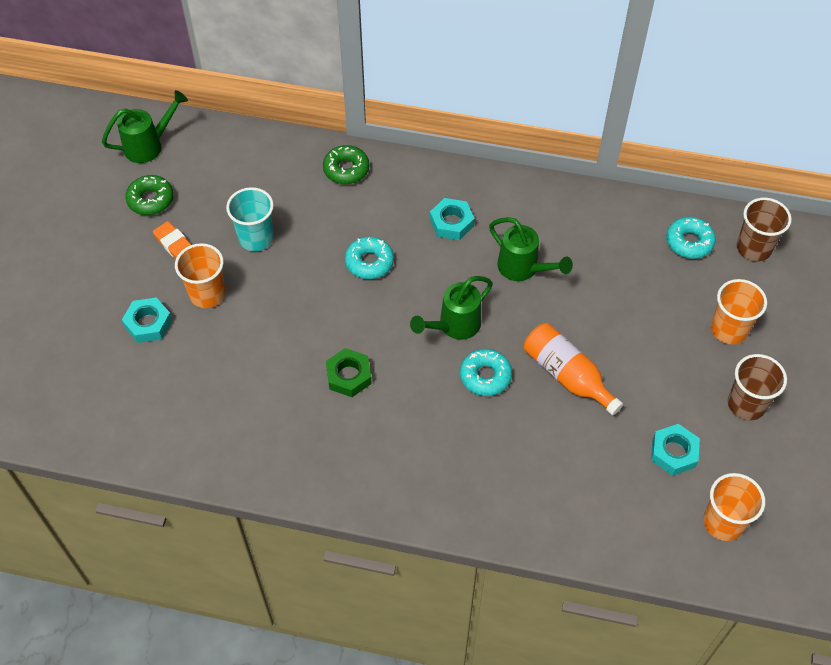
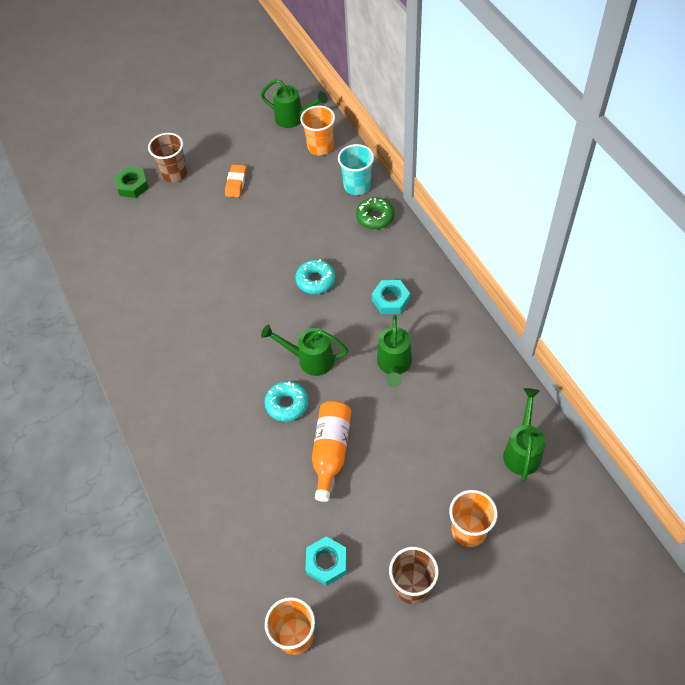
camera: 55 degrees right, 0 degrees up
(148, 323) = (171, 212): turquoise nut -> none
(151, 200) = (257, 148): green donut -> none
(207, 294) = (216, 222): orange cup -> orange cup (320, 147)
(256, 238) = (278, 214): turquoise cup -> turquoise cup (357, 186)
(349, 376) = (221, 331): green nut -> green nut (132, 186)
(689, 242) = (522, 451): turquoise donut -> green watering can
(754, 248) = (563, 498): brown cup -> brown cup (174, 173)

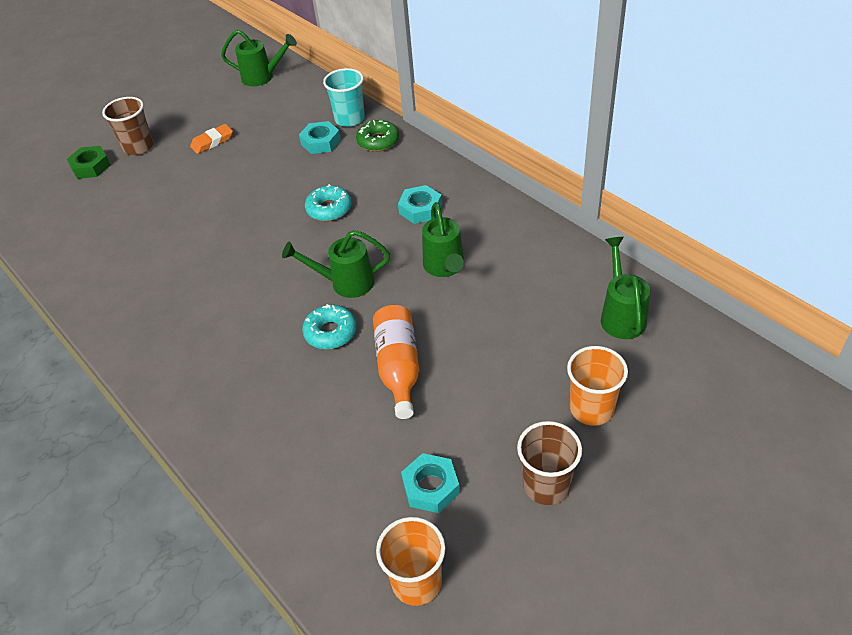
camera: 15 degrees left, 10 degrees down
(236, 183) = (212, 142): orange eraser -> orange eraser turned 60 degrees clockwise
(320, 147) = (299, 94): orange cup -> none
(326, 206) = (320, 142): none -> turquoise nut

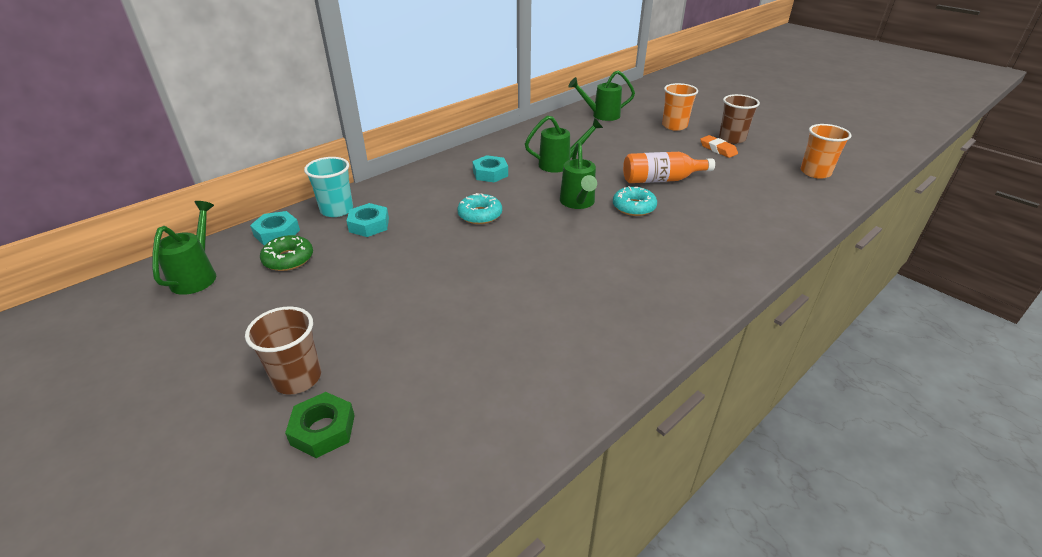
camera: 95 degrees left, 10 degrees down
(212, 142) = (325, 303): orange eraser -> orange eraser (718, 149)
(378, 141) = (385, 193): green donut -> green donut (288, 259)
(431, 487) = (751, 169): turquoise nut -> turquoise nut (277, 233)

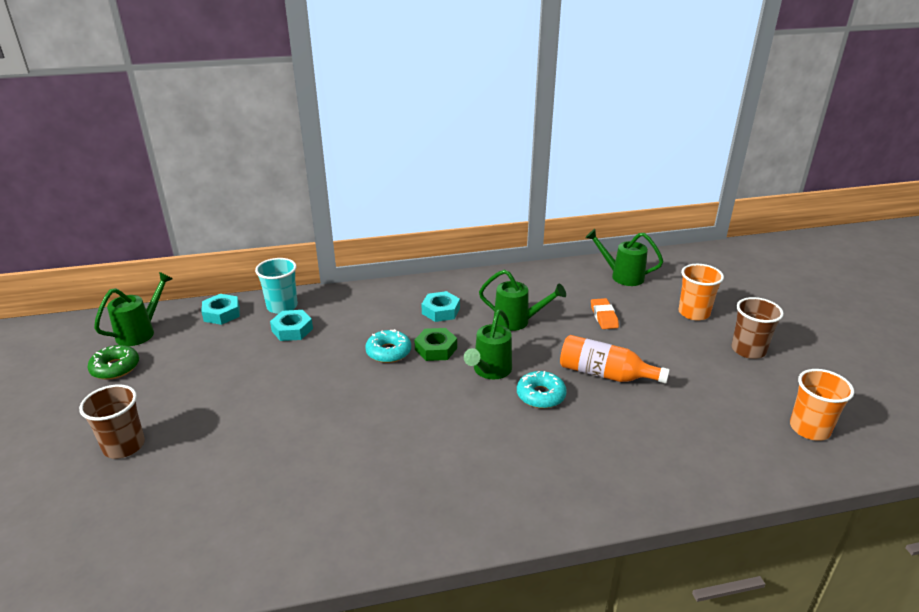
camera: 30 degrees right, 5 degrees down
(288, 259) = (208, 340): green donut -> green donut (115, 368)
(323, 430) = (102, 495): green nut -> green nut (436, 349)
(718, 149) = (714, 358): orange eraser -> orange eraser (604, 316)

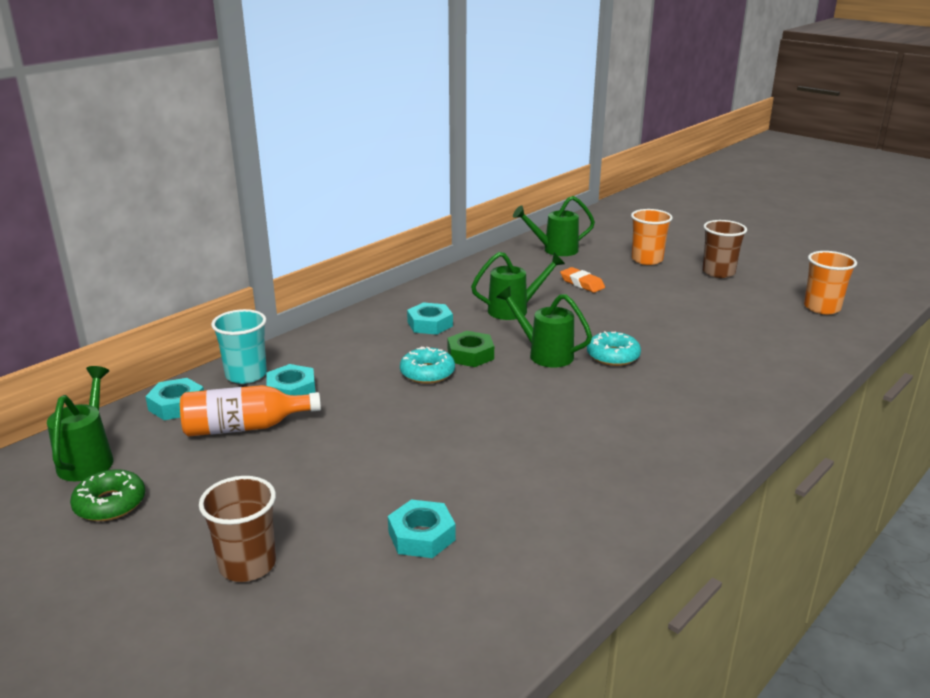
camera: 35 degrees left, 5 degrees down
(229, 479) = (421, 536): none -> turquoise nut
(490, 371) = (544, 354): green watering can -> green watering can turned 135 degrees clockwise
(605, 374) = (641, 323): orange bottle -> orange bottle (244, 427)

